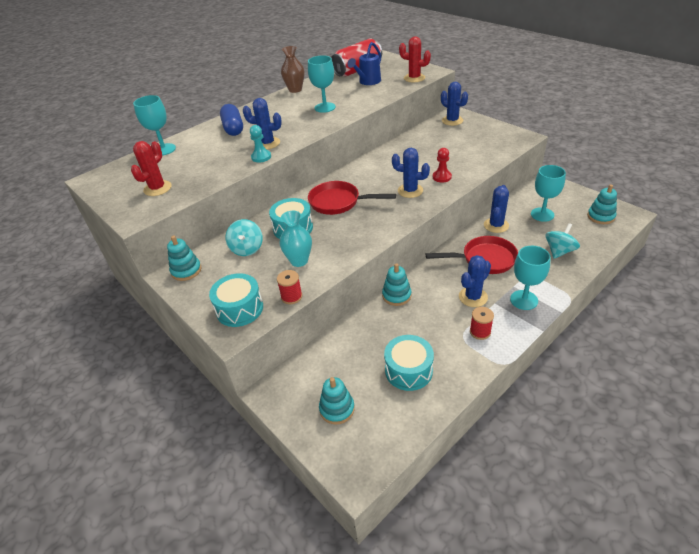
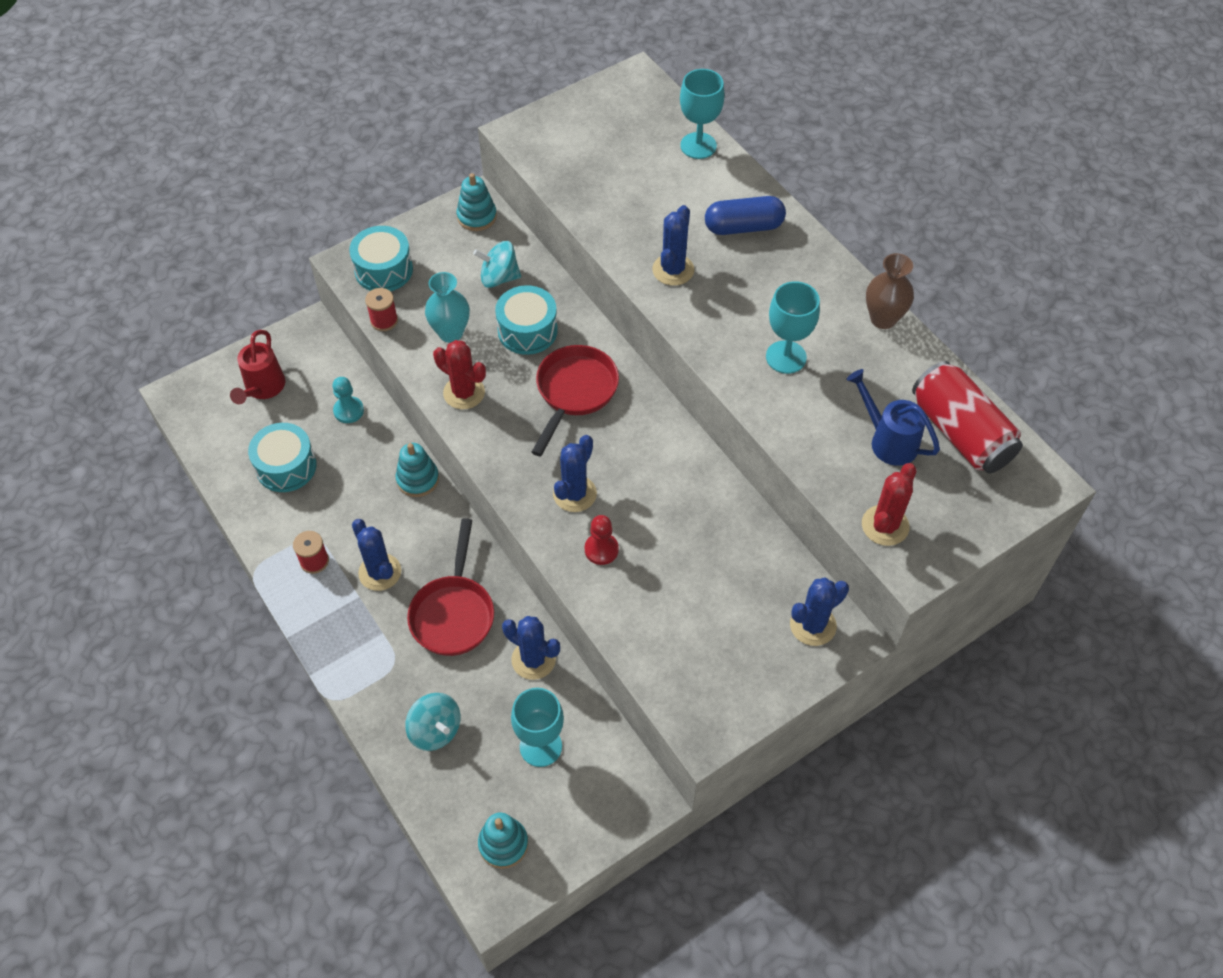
camera: 95 degrees right, 15 degrees up
(157, 188) = (583, 148): red cactus -> red cactus (464, 393)
(261, 157) = (630, 261): turquoise pawn -> turquoise pawn (348, 411)
(337, 409) = (263, 388): turquoise stacking toy -> red watering can
(524, 300) = (350, 635): turquoise goblet -> none

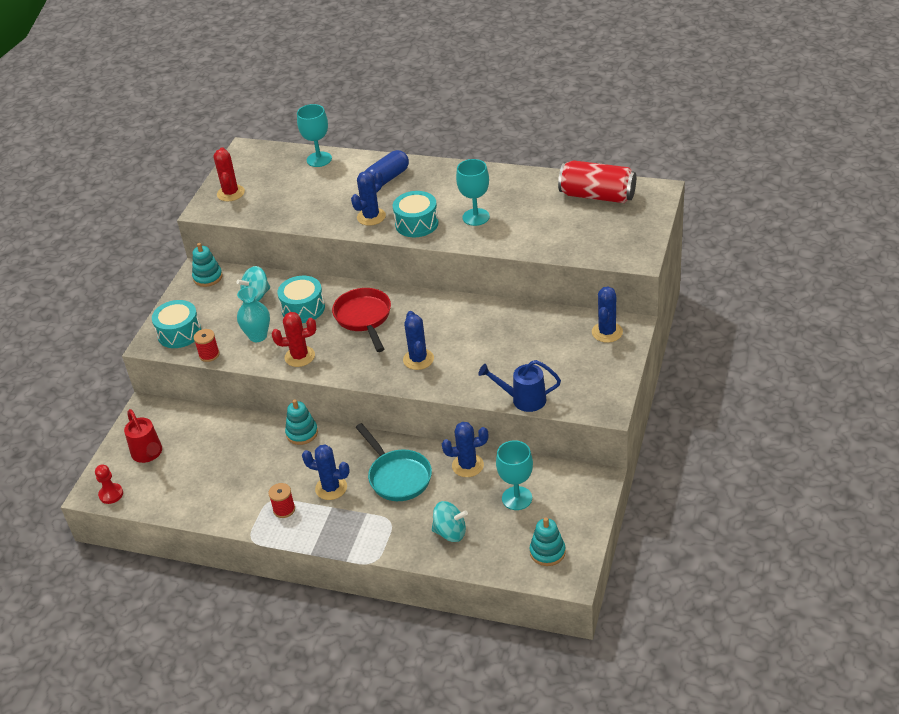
camera: 35 degrees left, 15 degrees down
(286, 466) = (211, 479): turquoise drum -> turquoise drum (416, 223)
(348, 411) = (219, 430): turquoise pawn -> none
(453, 613) = (397, 476): red pan -> turquoise pan
(601, 549) = (462, 372): red pawn -> red pawn (111, 494)
(673, 270) = (371, 217): blue cactus -> blue cactus turned 60 degrees clockwise
(883, 319) = (505, 174): brown vase -> none
(885, 525) = (606, 251): red cactus -> red cactus (231, 193)
(888, 440) = (567, 219): blue watering can -> blue watering can (523, 399)

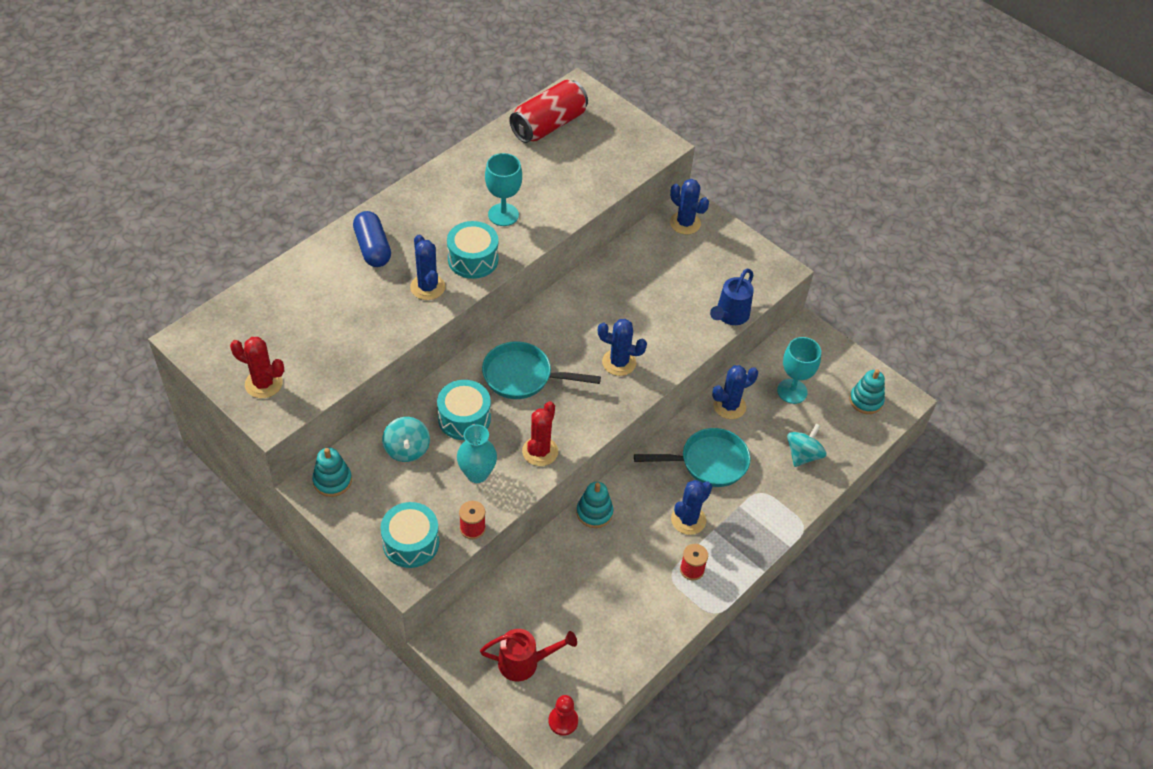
camera: 70 degrees left, 10 degrees up
(319, 159) = (278, 285): turquoise goblet -> none
(364, 318) = (523, 376): red pan -> turquoise pan
(467, 465) = (729, 406): blue cactus -> blue cactus turned 45 degrees clockwise

